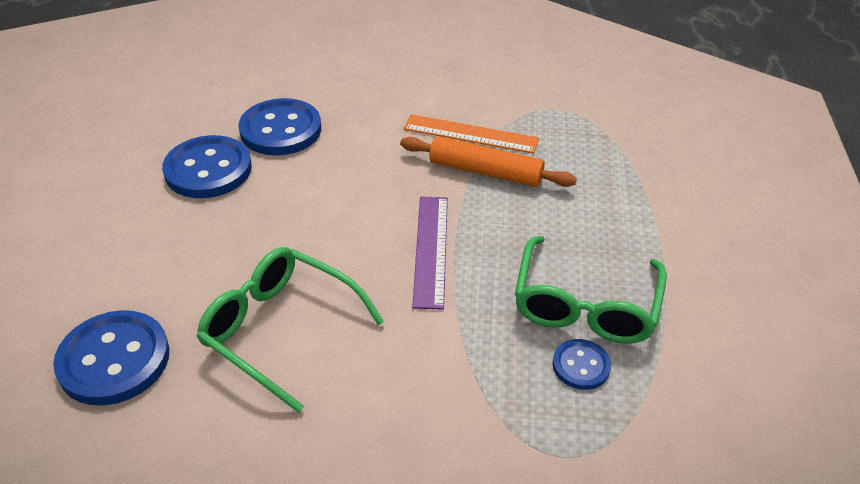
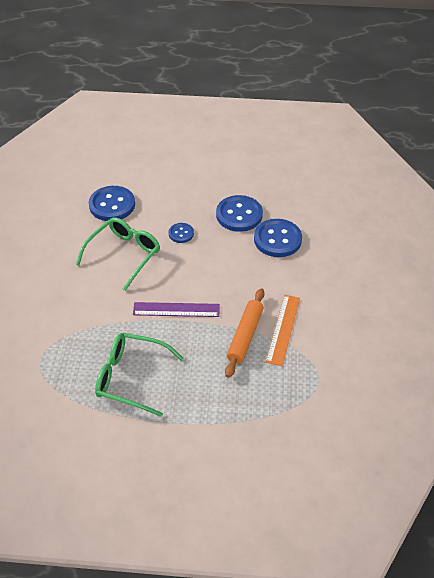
camera: 90 degrees right, 5 degrees up
(581, 366) = (90, 371): blue button -> blue button (181, 233)

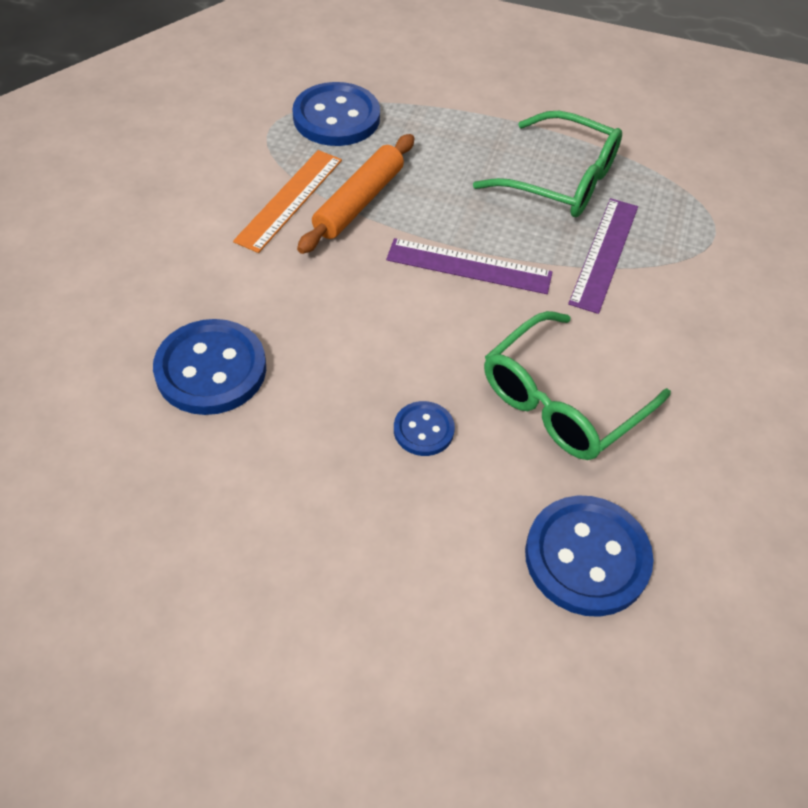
camera: 170 degrees left, 5 degrees up
(104, 332) = (604, 254): none -> purple ruler
(239, 215) = (269, 454): blue button -> blue button (336, 117)

